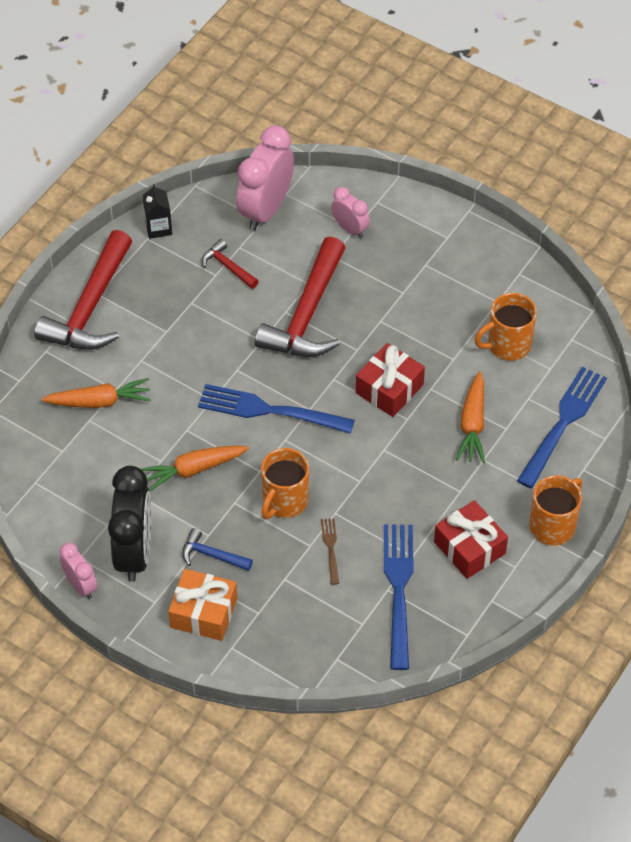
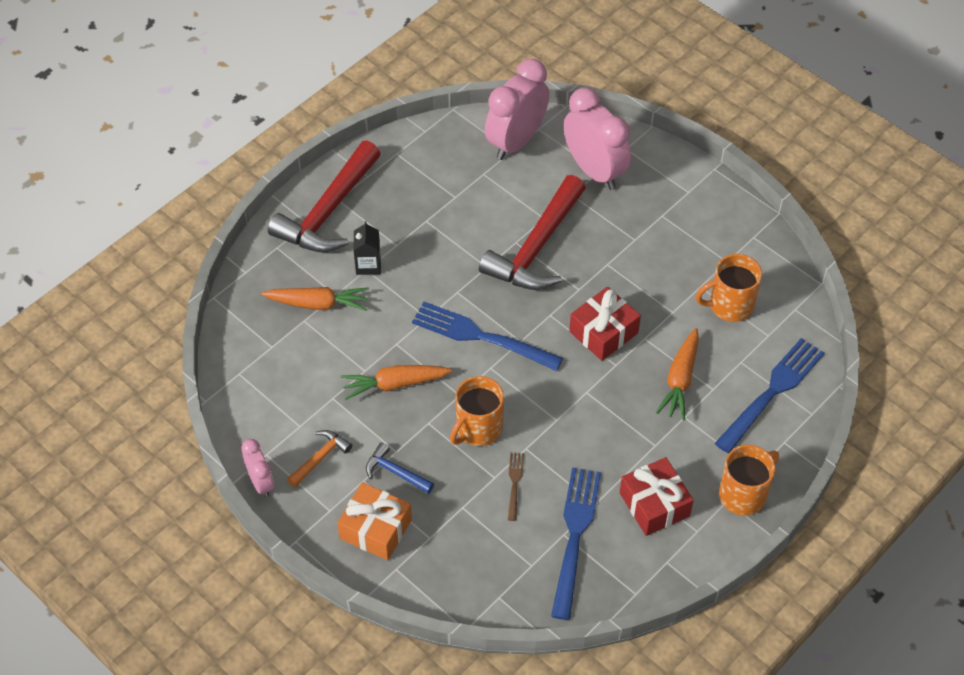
camera: 10 degrees right, 0 degrees up
(134, 552) = (320, 457): black clock -> orange hammer
(158, 228) = (409, 144): black carton -> black carton (368, 265)
(227, 266) = (468, 191): red hammer -> none
(350, 229) = (594, 170): pink clock -> pink clock, size x1.89

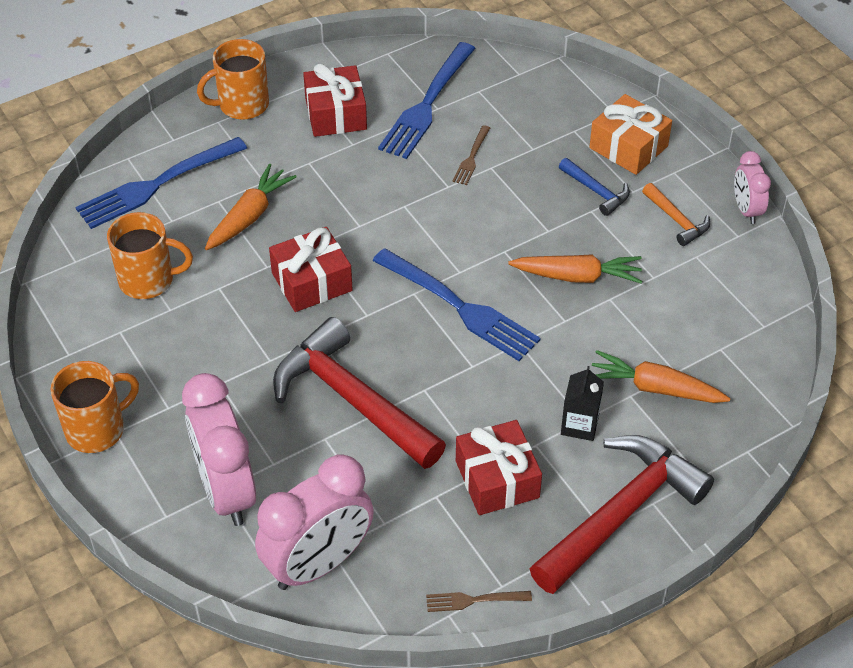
camera: 165 degrees left, 5 degrees down
(320, 457) = (677, 220): orange hammer -> orange hammer turned 90 degrees counterclockwise
(412, 141) = (474, 600): none -> brown fork
(417, 216) = (497, 479): none -> red gift
(478, 429) = (494, 213): orange mug -> orange mug (97, 429)
(536, 248) = (351, 399): red hammer -> red hammer turned 90 degrees counterclockwise

